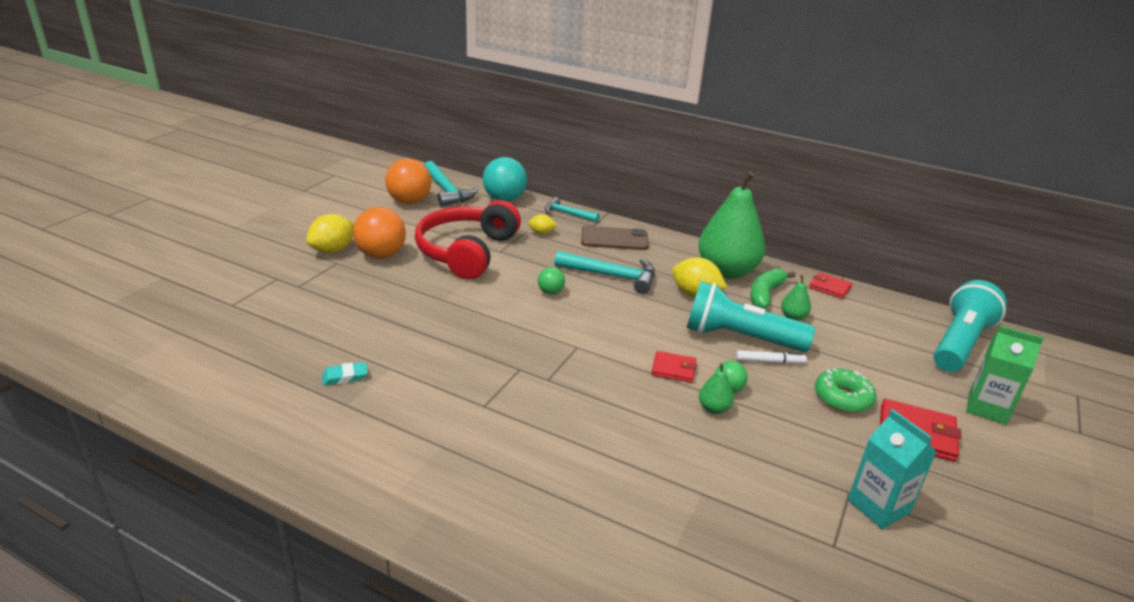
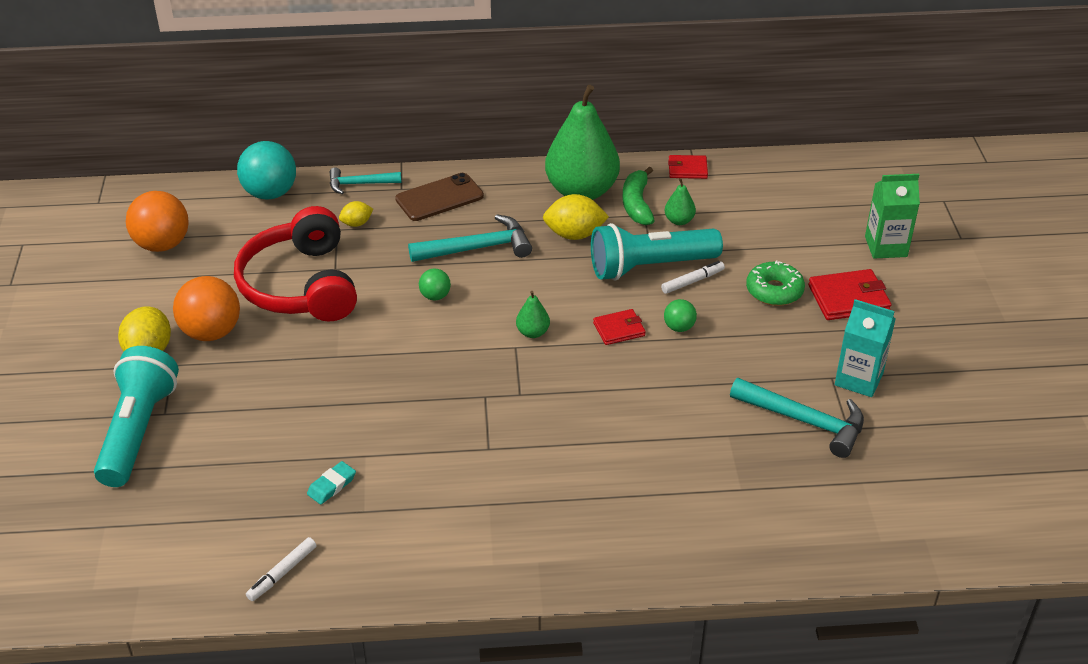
camera: 30 degrees left, 10 degrees up
(242, 418) = (282, 573): none -> white marker
(447, 191) = (191, 209): turquoise hammer -> turquoise hammer (805, 421)
(713, 408) = (681, 353): green pear -> green pear (533, 332)
(959, 343) = (831, 186): turquoise flashlight -> turquoise flashlight (138, 431)

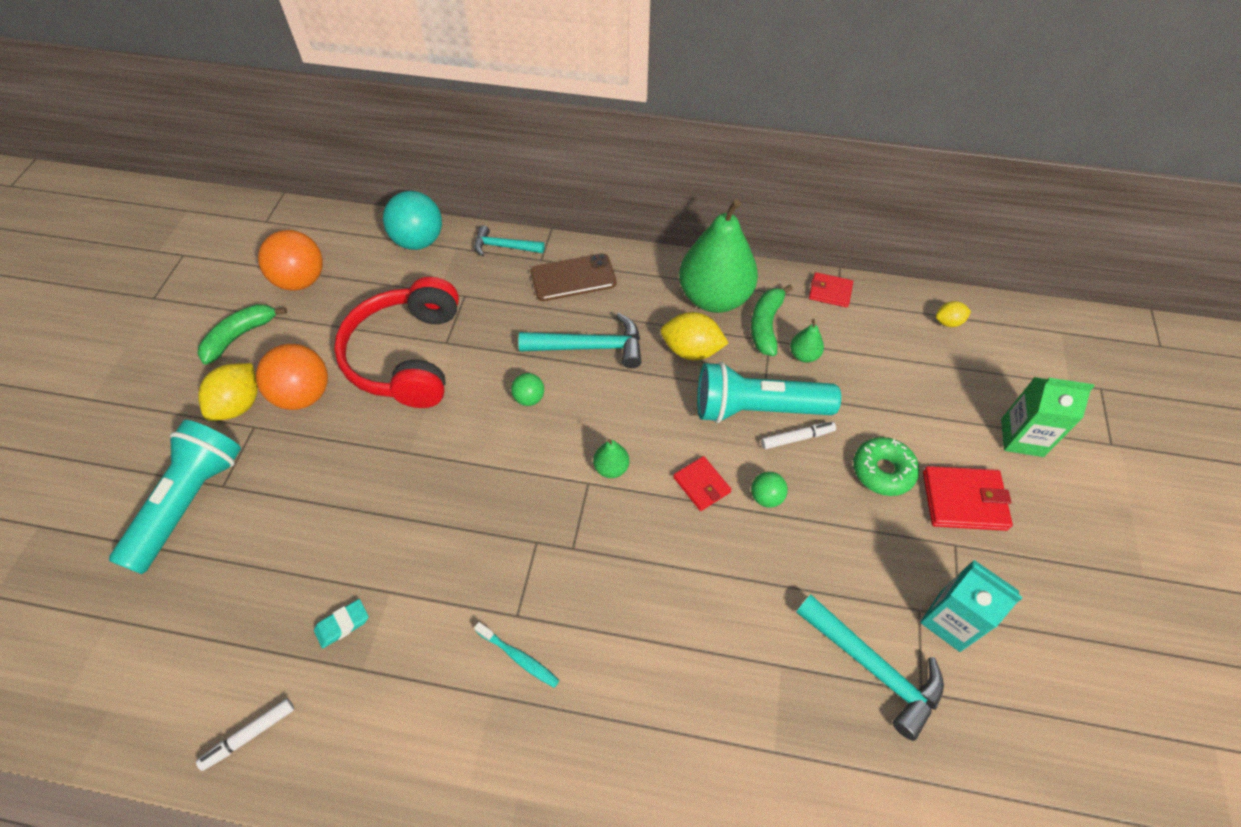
camera: 15 degrees right, 15 degrees up
(121, 299) = (240, 336): none -> green banana
(356, 223) = (485, 293): yellow lemon -> yellow lemon (948, 322)
(501, 475) = (518, 657): none -> turquoise toothbrush
(619, 329) = (701, 485): red wallet -> red wallet turned 60 degrees clockwise

